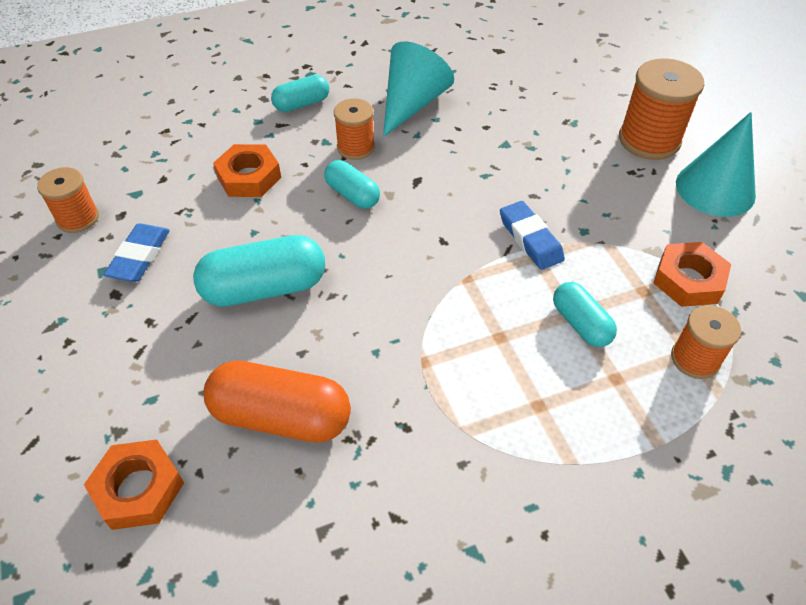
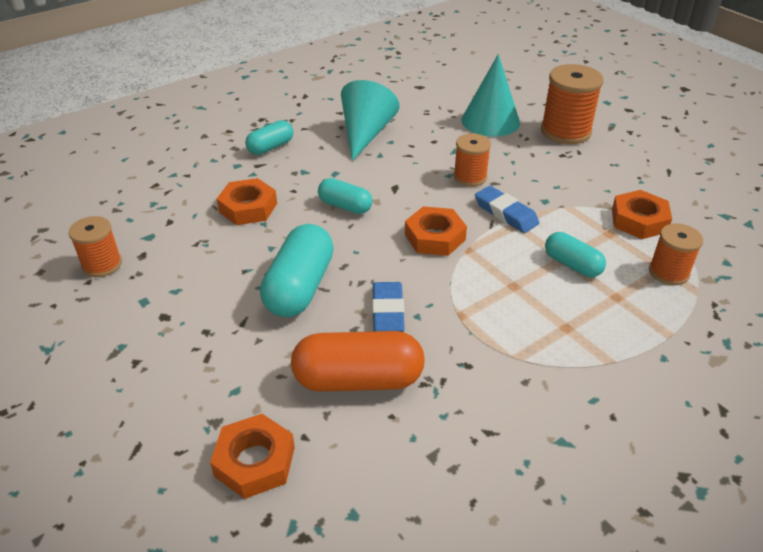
camera: 15 degrees left, 10 degrees down
(139, 256) = (174, 283): blue eraser -> blue eraser (388, 311)
(264, 288) = (300, 287): turquoise capsule -> turquoise capsule turned 45 degrees counterclockwise
(355, 147) = (332, 172): orange spool -> orange spool (470, 177)
(435, 254) = (434, 237): none -> orange nut
(715, 189) = (630, 156): turquoise cone -> turquoise cone (490, 121)

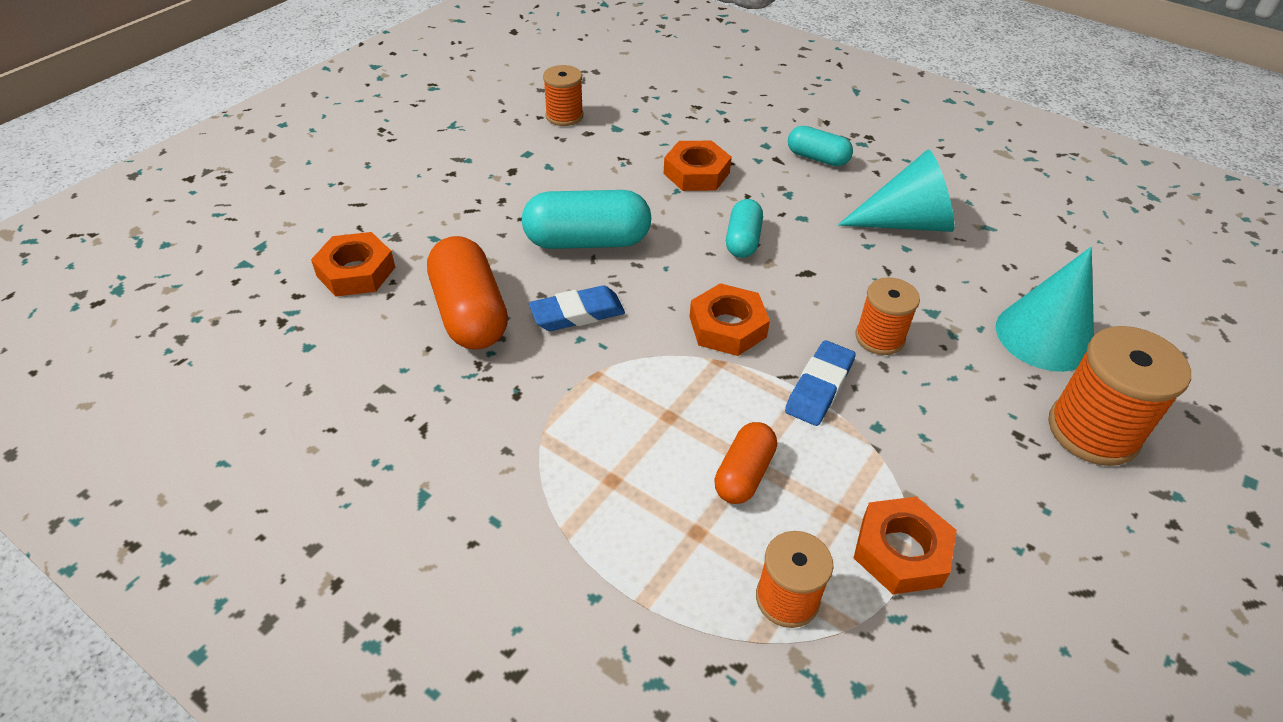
camera: 70 degrees right, 5 degrees up
(572, 265) = (744, 474): turquoise capsule -> orange capsule

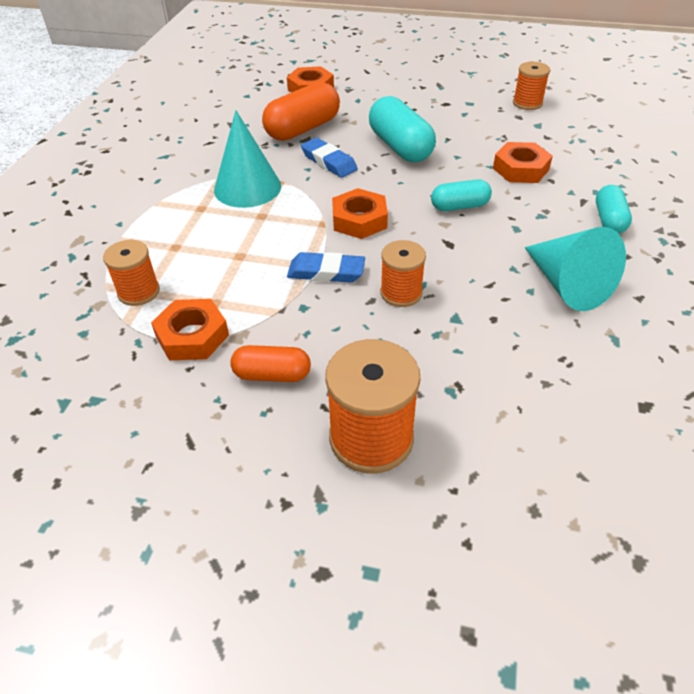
camera: 70 degrees right, 0 degrees up
(744, 474) = (228, 255): orange capsule -> orange capsule (272, 375)
(1044, 336) = (478, 394): turquoise cone -> turquoise cone (247, 188)

